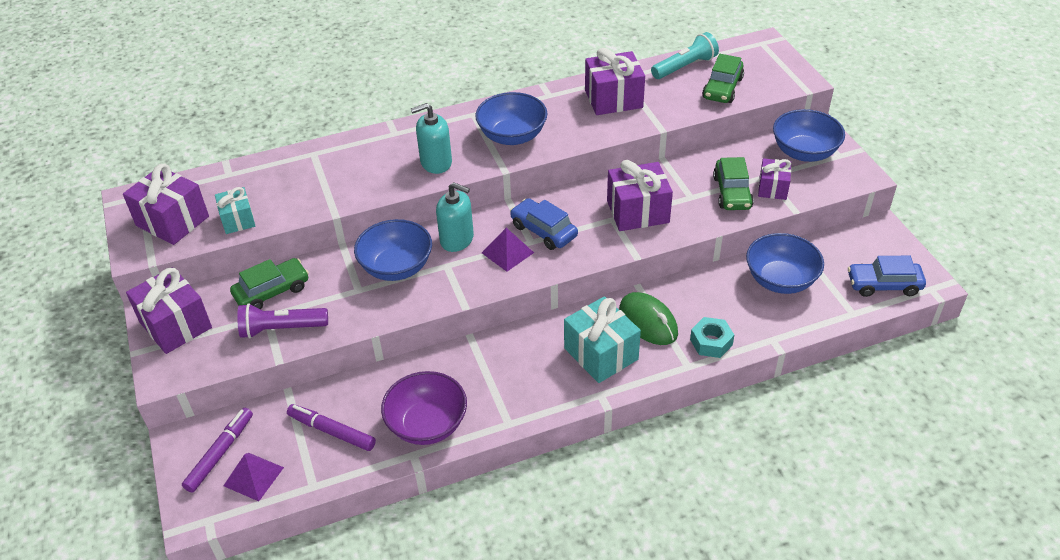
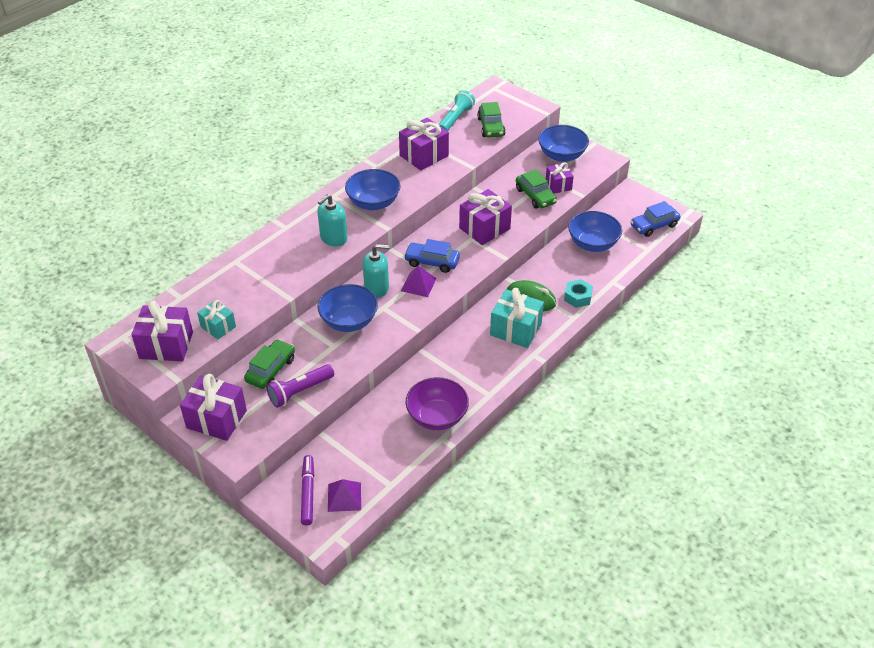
camera: 30 degrees left, 0 degrees up
(332, 431) = (375, 447): purple marker -> none

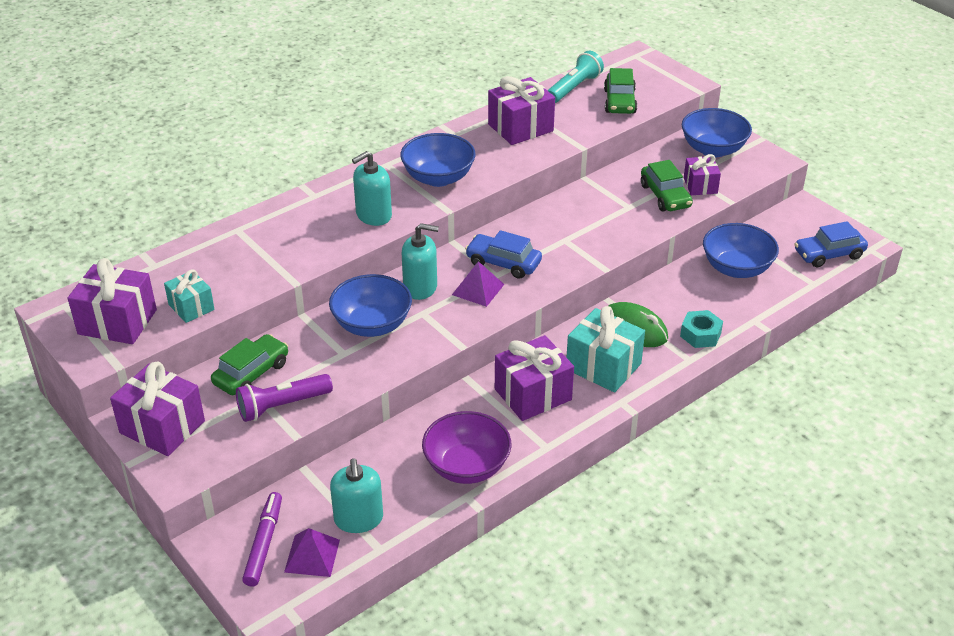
camera: 10 degrees right, 5 degrees down
(370, 465) = (358, 519): none -> turquoise soap dispenser
(484, 228) = (585, 229): purple gift -> purple gift (533, 394)

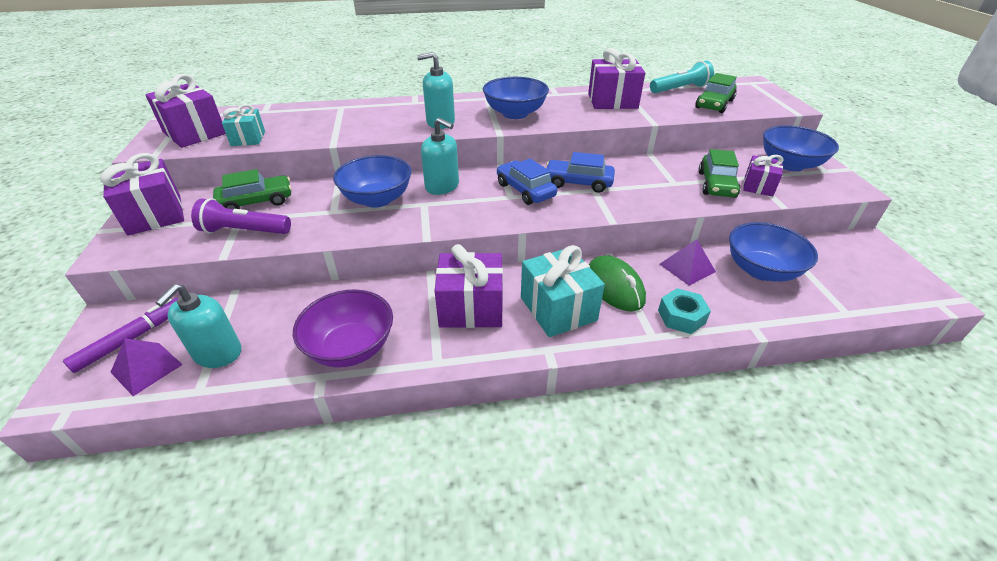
camera: 30 degrees right, 0 degrees up
(478, 289) = (485, 202): purple pyramid -> purple pyramid (687, 267)
(829, 254) = (880, 291): blue car -> blue car (578, 183)

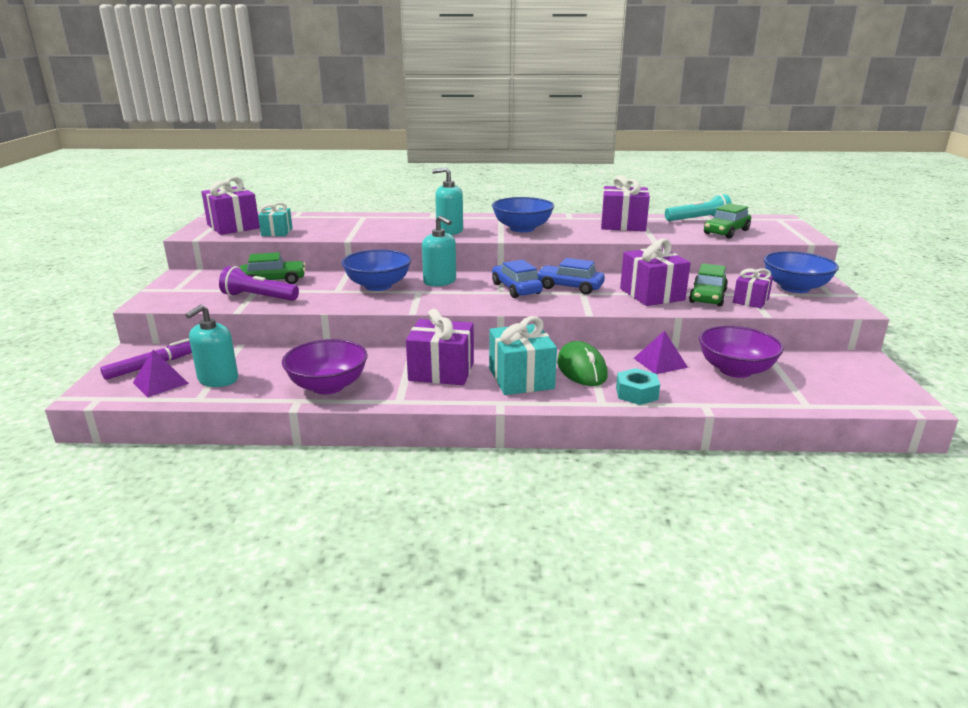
camera: 10 degrees right, 15 degrees down
(155, 215) = (188, 283): purple gift -> purple gift (652, 294)
(761, 270) = (735, 370): blue bowl -> purple bowl

